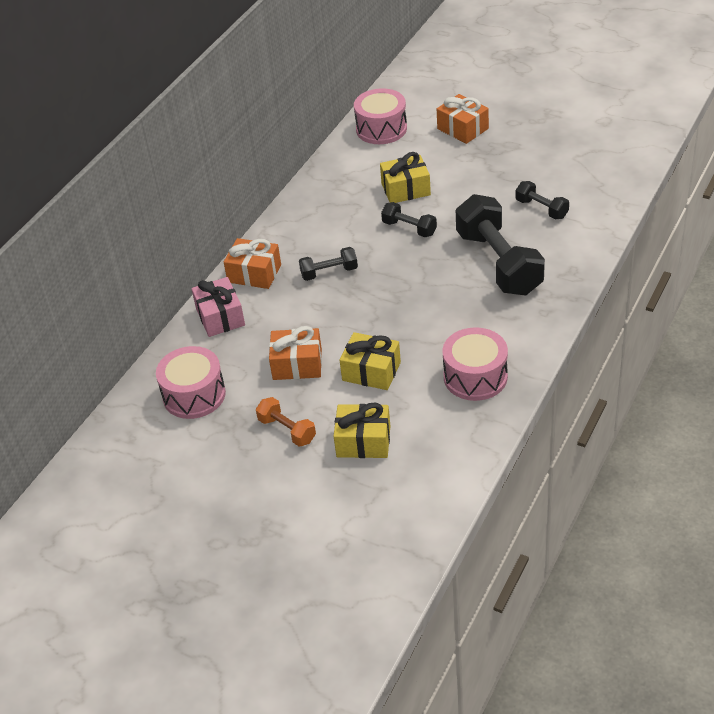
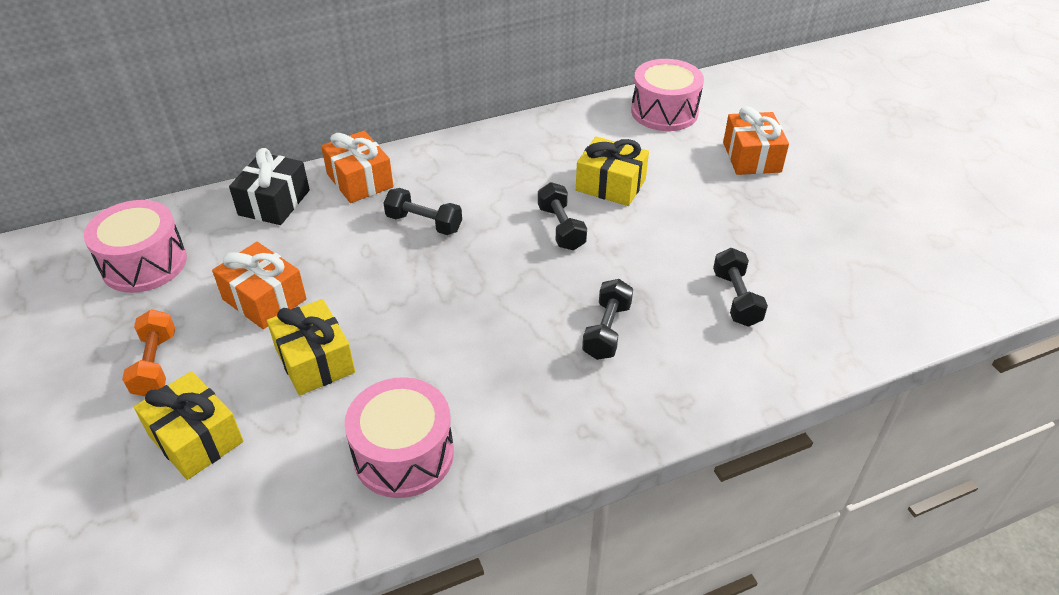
camera: 35 degrees right, 0 degrees up
(220, 317) = (274, 202): pink gift -> black gift
(499, 263) = (607, 331): black dumbbell -> black dumbbell, size x0.48

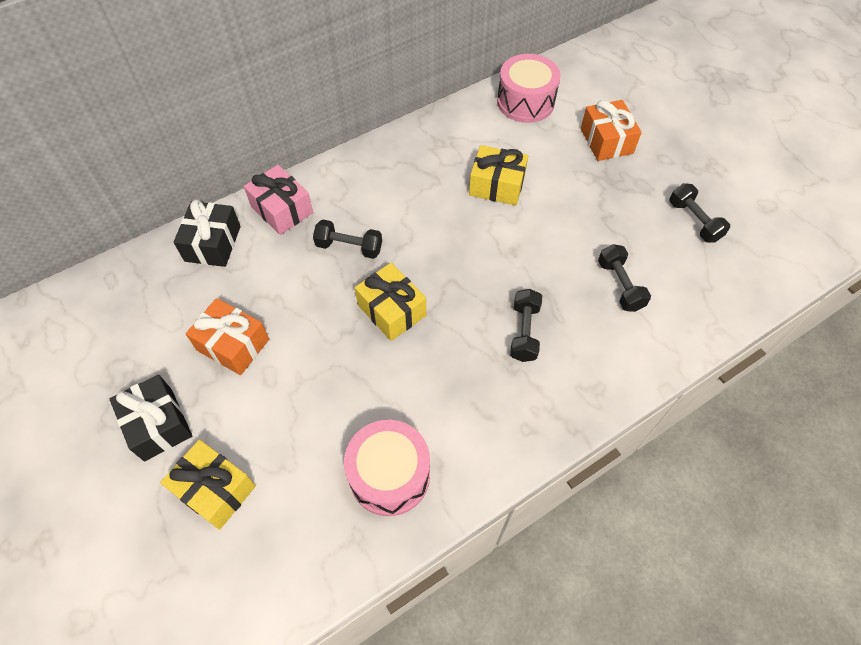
camera: 10 degrees left, 15 degrees up
(144, 264) = (116, 324): pink drum -> none
(155, 364) = (158, 424): orange dumbbell -> black gift
(315, 361) = (293, 399): yellow gift -> yellow gift (392, 310)
(360, 180) = (282, 209): orange gift -> pink gift
(561, 228) = (465, 235): black dumbbell -> black dumbbell (694, 221)

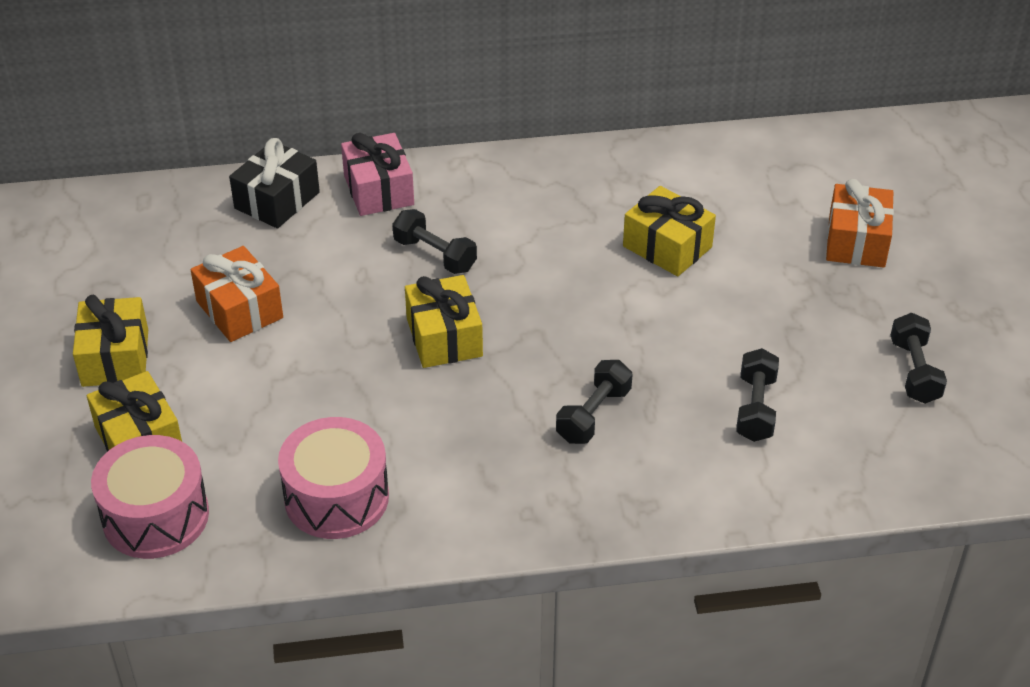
camera: 25 degrees right, 15 degrees down
(158, 424) = (115, 358): black gift -> yellow gift
(525, 102) = (774, 163): pink drum -> pink drum (155, 516)

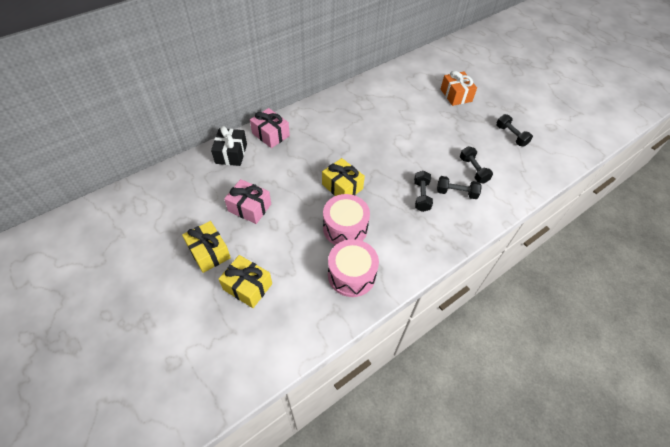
camera: 30 degrees left, 10 degrees up
(155, 516) = (281, 320): pink drum -> pink drum (345, 228)
(239, 310) = (249, 208): orange gift -> pink gift
(435, 255) = (313, 154): black dumbbell -> black dumbbell (456, 193)
(667, 247) = (395, 119): yellow gift -> none

